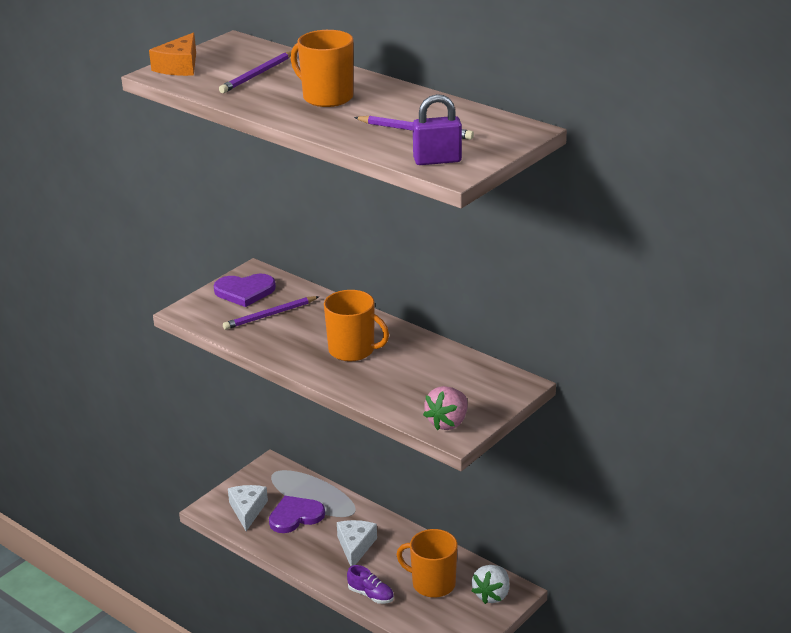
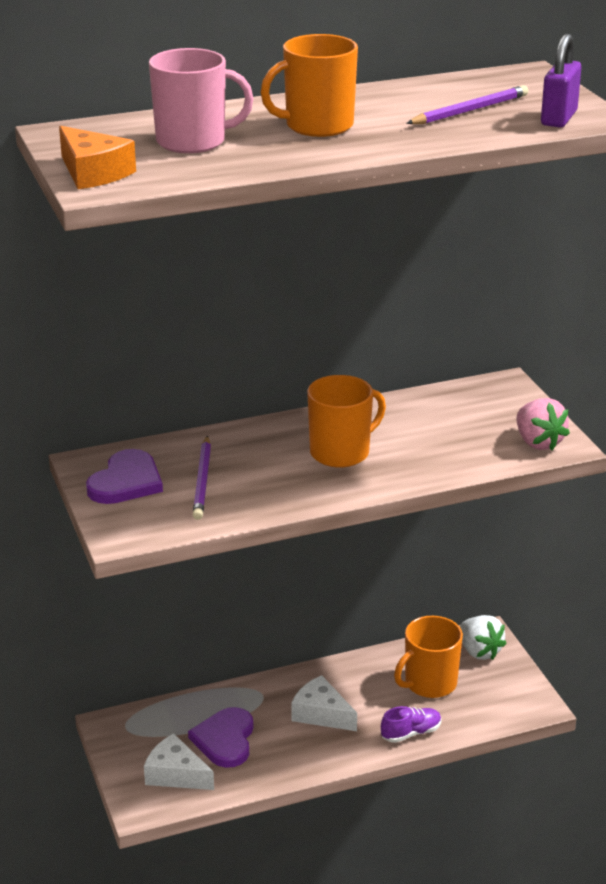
camera: 60 degrees left, 0 degrees up
(258, 75) = (193, 141): purple pencil -> pink mug

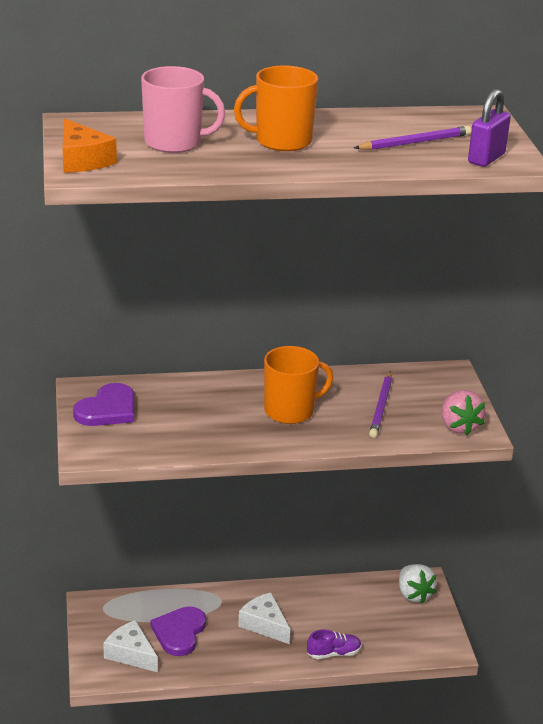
camera: 10 degrees right, 0 degrees up
(203, 480) = (169, 418): purple pencil -> purple pencil (381, 407)
(429, 683) = (363, 614): orange mug -> none

